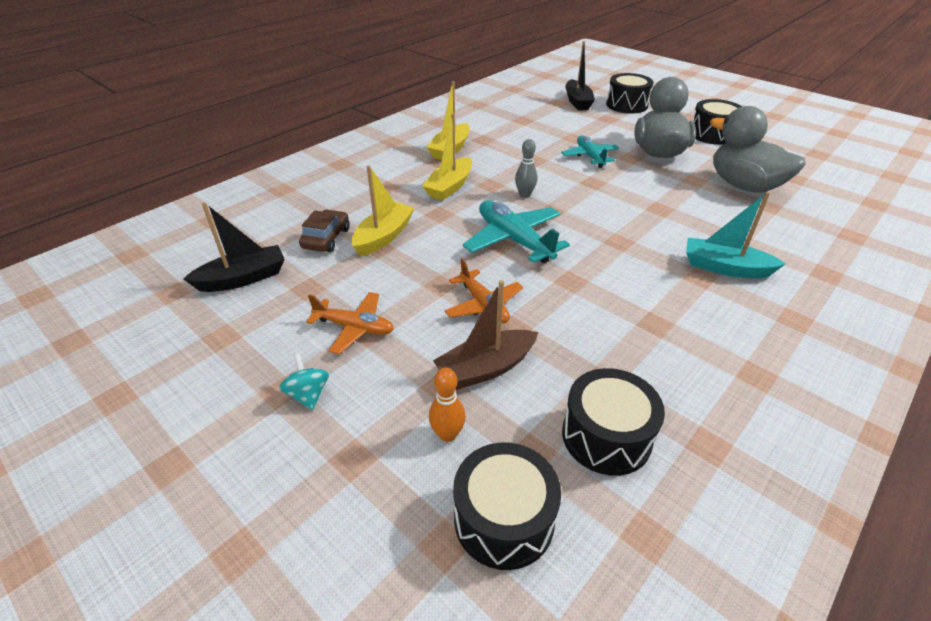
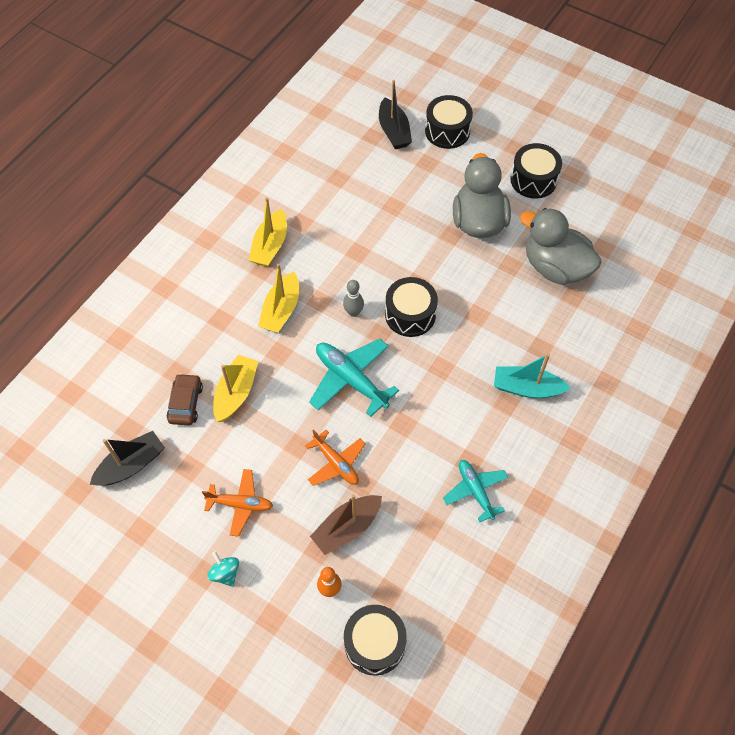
camera: 10 degrees left, 20 degrees up
(590, 157) = (411, 239): turquoise plane -> turquoise plane (475, 491)
(606, 436) = (434, 572): black drum -> black drum (410, 315)

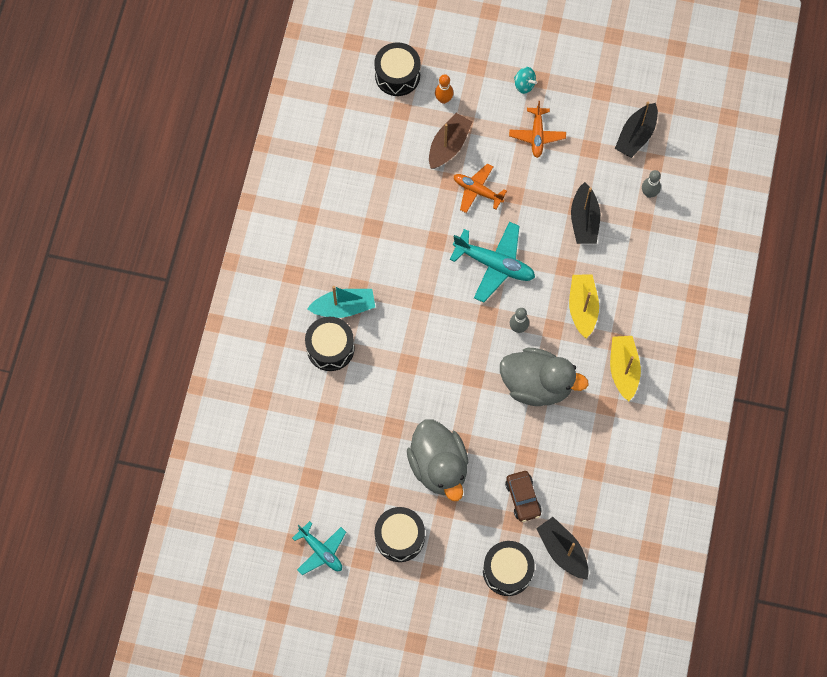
camera: 160 degrees right, 10 degrees up
(153, 398) = (649, 193): none -> grey bowling pin
(185, 403) = (620, 197): brown car -> brown car (523, 498)
(236, 393) = (584, 220): yellow boat -> black boat
(240, 504) = (537, 135): orange plane -> orange plane turned 75 degrees counterclockwise
(410, 315) = (467, 342): black drum -> black drum (330, 348)
(475, 491) = (360, 206): turquoise plane -> turquoise plane (321, 551)
(555, 267) = (351, 439): grey duck -> grey duck (537, 384)

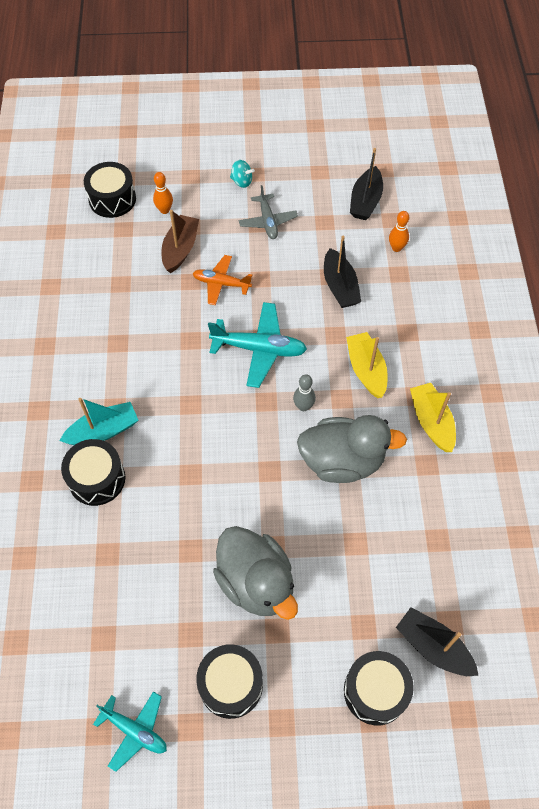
camera: 15 degrees left, 10 degrees down
(523, 498) = (366, 594): brown car -> none
(537, 135) = (268, 221): orange plane -> grey plane
(649, 193) = (396, 248): grey bowling pin -> orange bowling pin

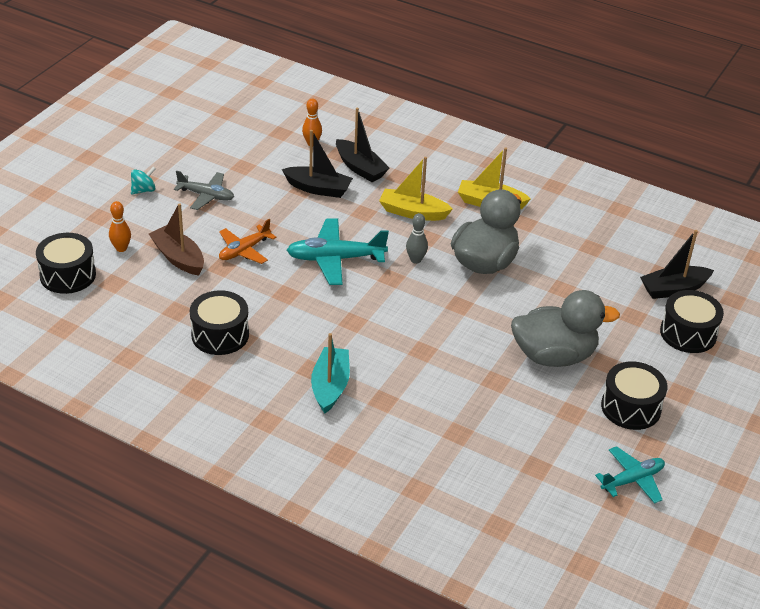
camera: 60 degrees left, 20 degrees down
(97, 479) = (377, 410): black drum -> black drum (220, 335)
(259, 349) = (335, 259): turquoise plane -> turquoise plane turned 135 degrees counterclockwise
(365, 201) = (246, 136): black boat -> black boat (360, 168)

